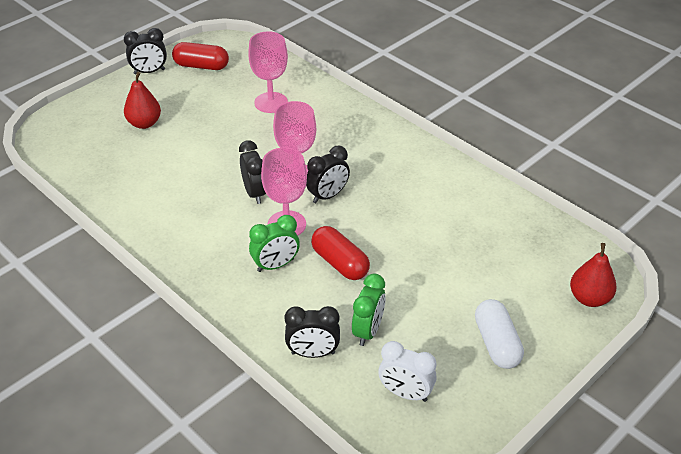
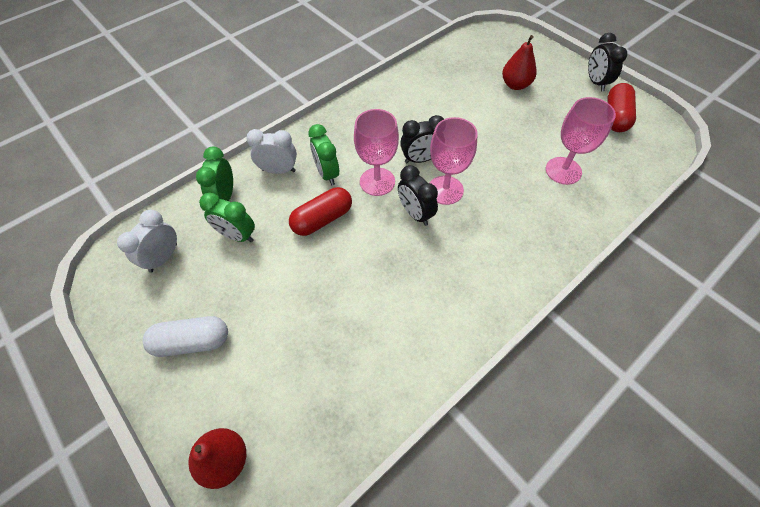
camera: 95 degrees right, 15 degrees up
(270, 309) = (279, 170): none -> white clock
(313, 353) = (225, 197): black clock -> green clock

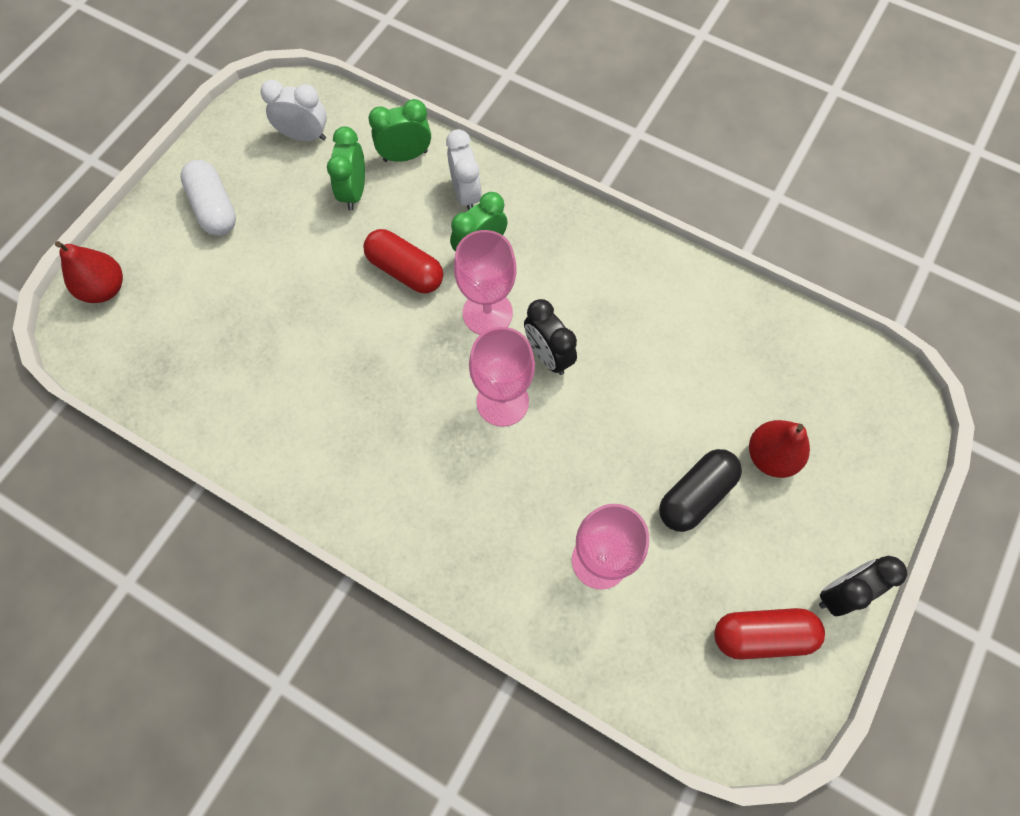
camera: 70 degrees right, 10 degrees up
(415, 214) = (449, 375): black clock -> none
(531, 119) = (695, 495): none -> black capsule

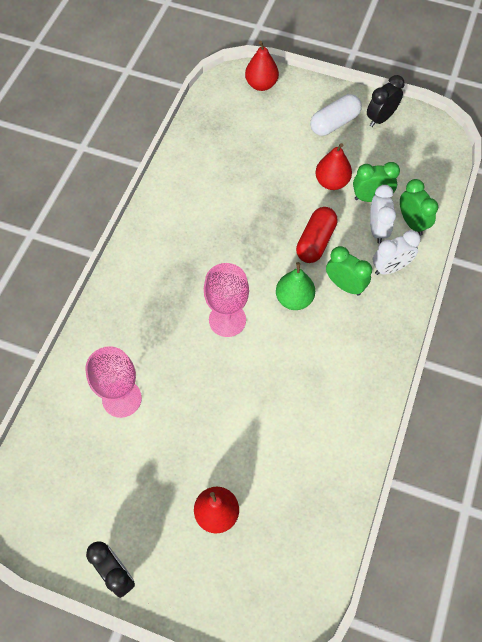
camera: 80 degrees right, 5 degrees down
(304, 136) = (408, 158): white clock -> white clock (377, 229)
(314, 232) = (331, 182): none -> red pear
(487, 313) = (294, 299): pink goblet -> green pear
(548, 356) = (268, 344): black clock -> black clock (380, 118)
(695, 495) = (178, 459): black capsule -> none
(762, 635) = (80, 514): red capsule -> none

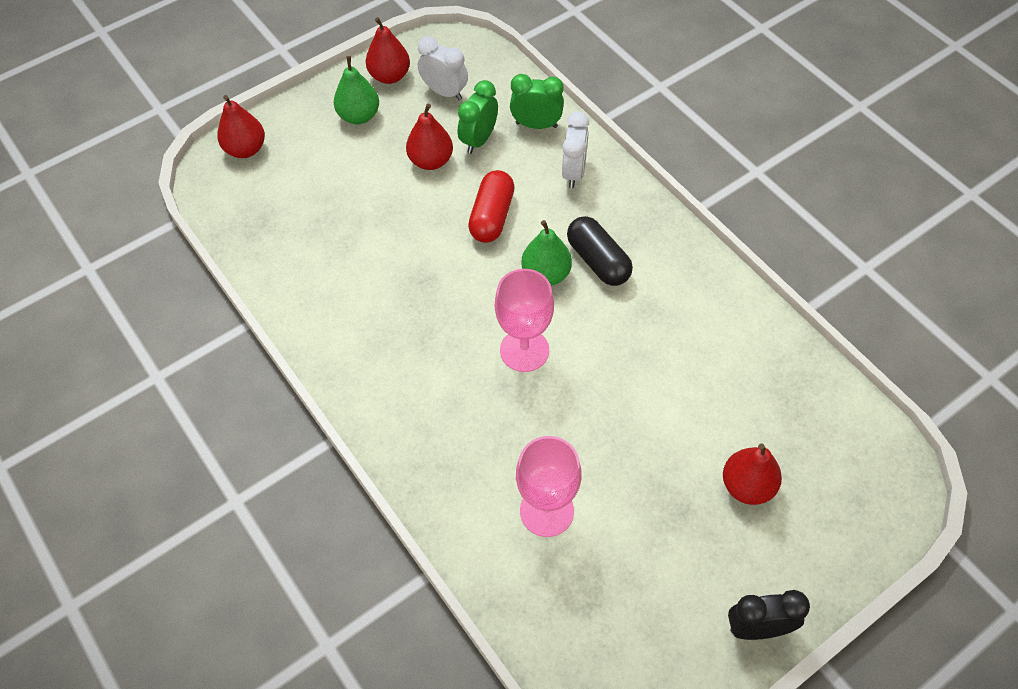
camera: 55 degrees left, 5 degrees down
(315, 241) = (492, 216): red capsule -> red capsule turned 45 degrees clockwise
(329, 324) = (598, 261): none -> black capsule
(334, 123) = (359, 116): white capsule -> green pear
(345, 285) = (564, 221): green clock -> none
(377, 229) = (521, 156): white clock -> white clock (445, 92)
(380, 118) = (390, 76): black clock -> red pear

